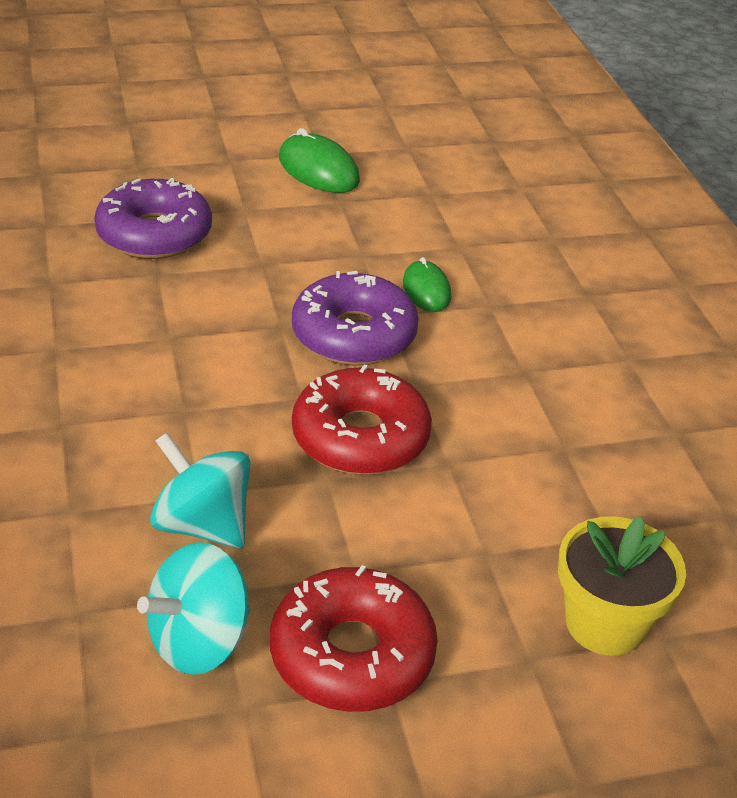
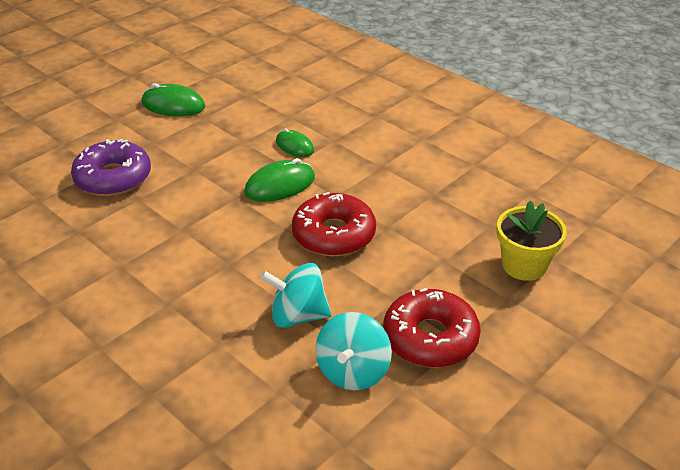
camera: 30 degrees left, 0 degrees up
(354, 335) = (280, 185): purple donut -> green mouse

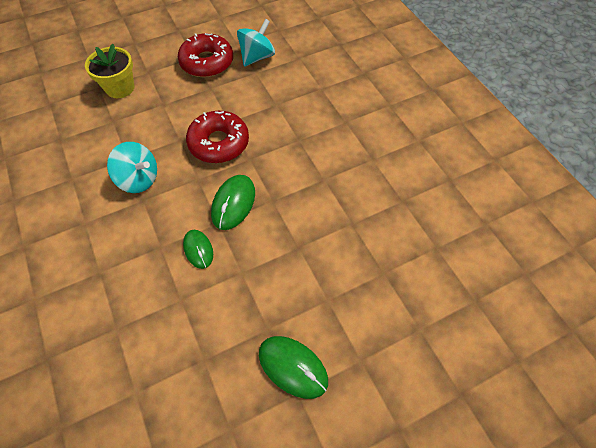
camera: 160 degrees left, 20 degrees up
(113, 178) = (370, 257): purple donut -> none
(280, 185) = (233, 203): green mouse -> green mouse turned 60 degrees counterclockwise
(298, 316) = (270, 93): turquoise spinning top -> turquoise spinning top (139, 179)

